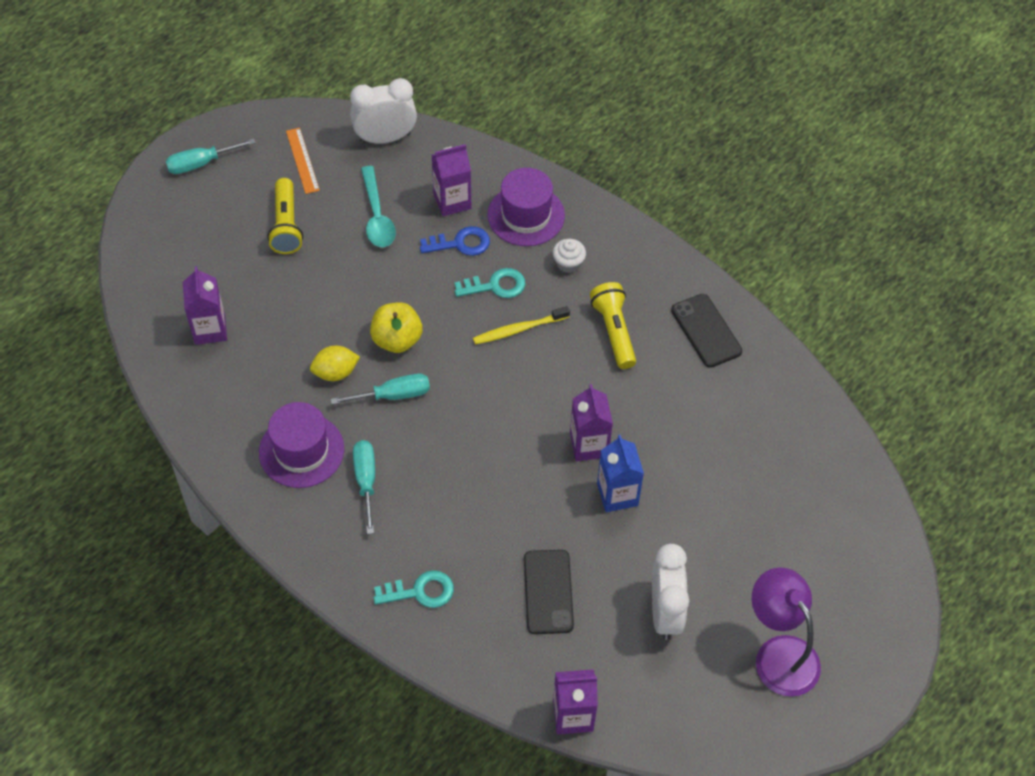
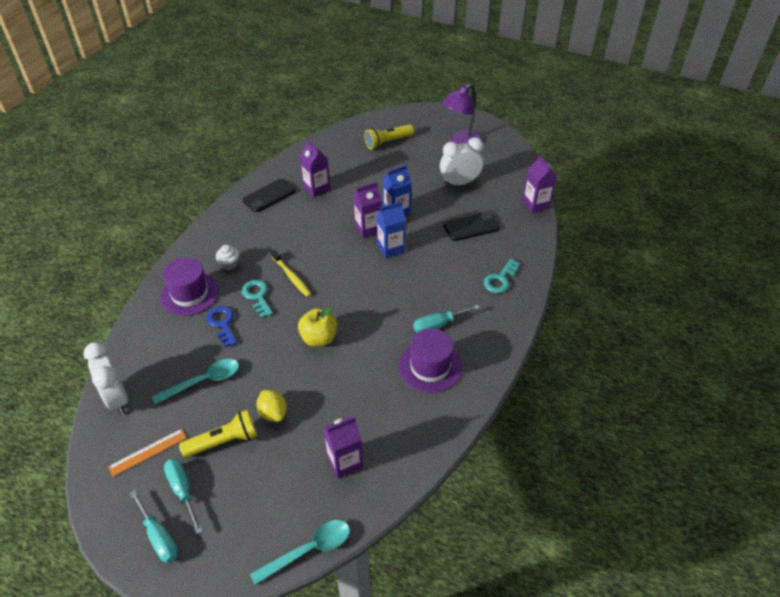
camera: 105 degrees left, 10 degrees down
(127, 279) = (309, 550): none -> turquoise spoon
(335, 372) = (358, 366): yellow lemon -> yellow lemon (273, 413)
(393, 395) = (366, 328): turquoise screwdriver -> turquoise screwdriver (183, 491)
(420, 591) = (500, 279): turquoise key -> turquoise key turned 120 degrees counterclockwise
(452, 201) = (182, 338): purple carton -> purple carton (316, 188)
(536, 464) = (391, 248): none -> blue carton
(614, 331) = (280, 233): yellow flashlight -> yellow flashlight (387, 142)

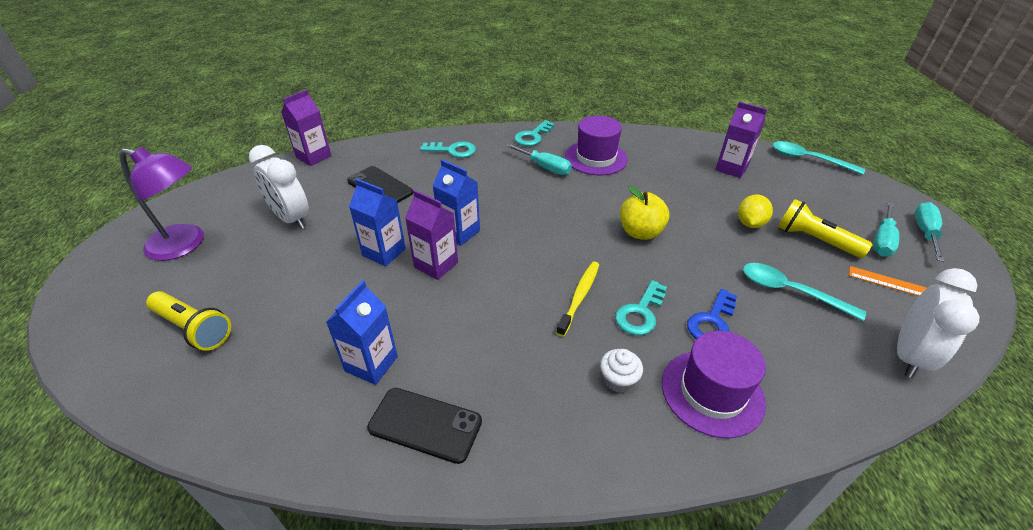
camera: 120 degrees left, 5 degrees down
(316, 188) = (371, 364): purple carton -> blue carton
(494, 340) = (532, 136): none -> turquoise key

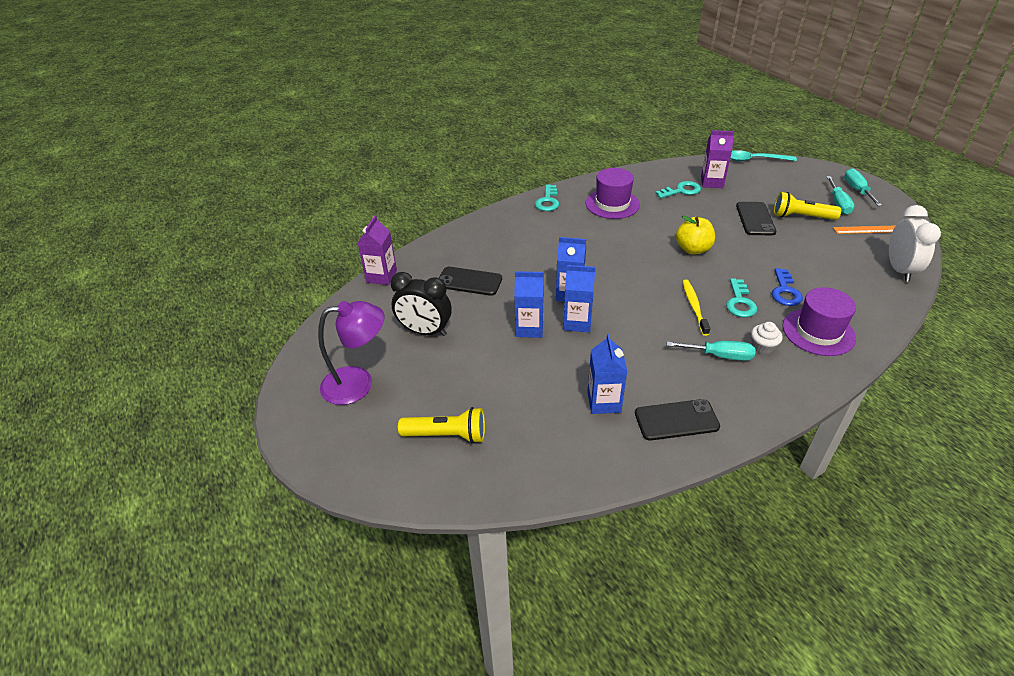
camera: 25 degrees left, 0 degrees up
(291, 219) = (425, 331): white clock -> black clock
(436, 265) = (577, 322): purple carton -> blue carton
(453, 150) = (496, 233): turquoise key -> turquoise key (681, 191)
(544, 167) = (582, 223): turquoise screwdriver -> turquoise screwdriver (719, 356)
(750, 223) = (755, 219): yellow lemon -> black phone
(789, 291) = (812, 255): turquoise spoon -> none

